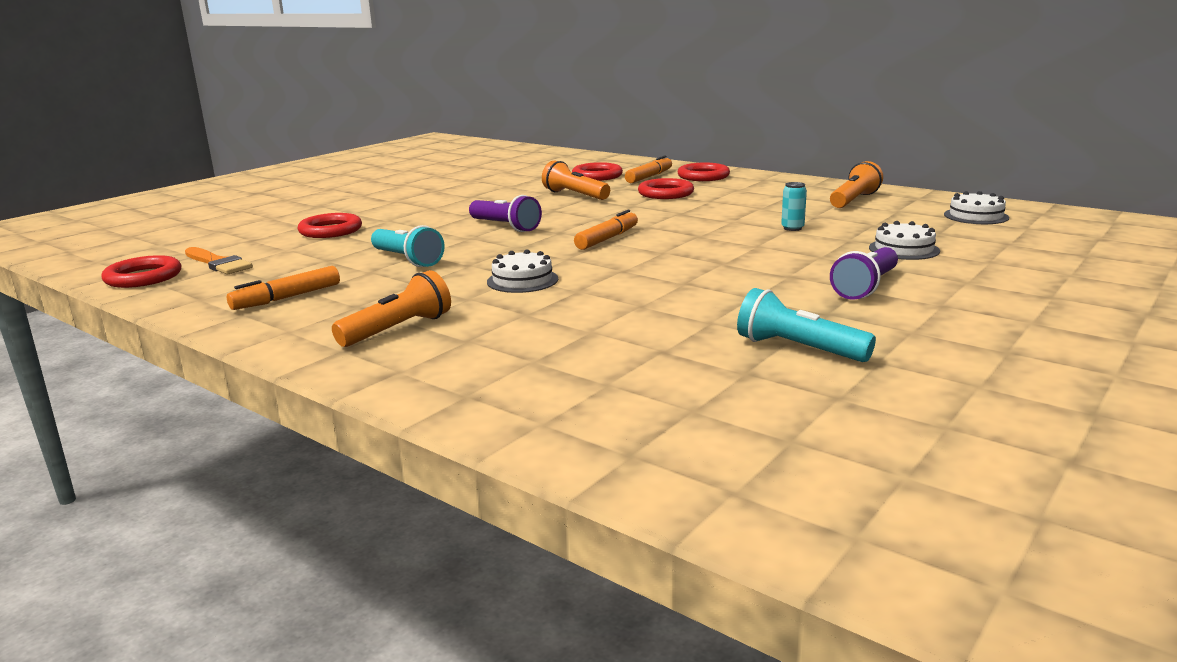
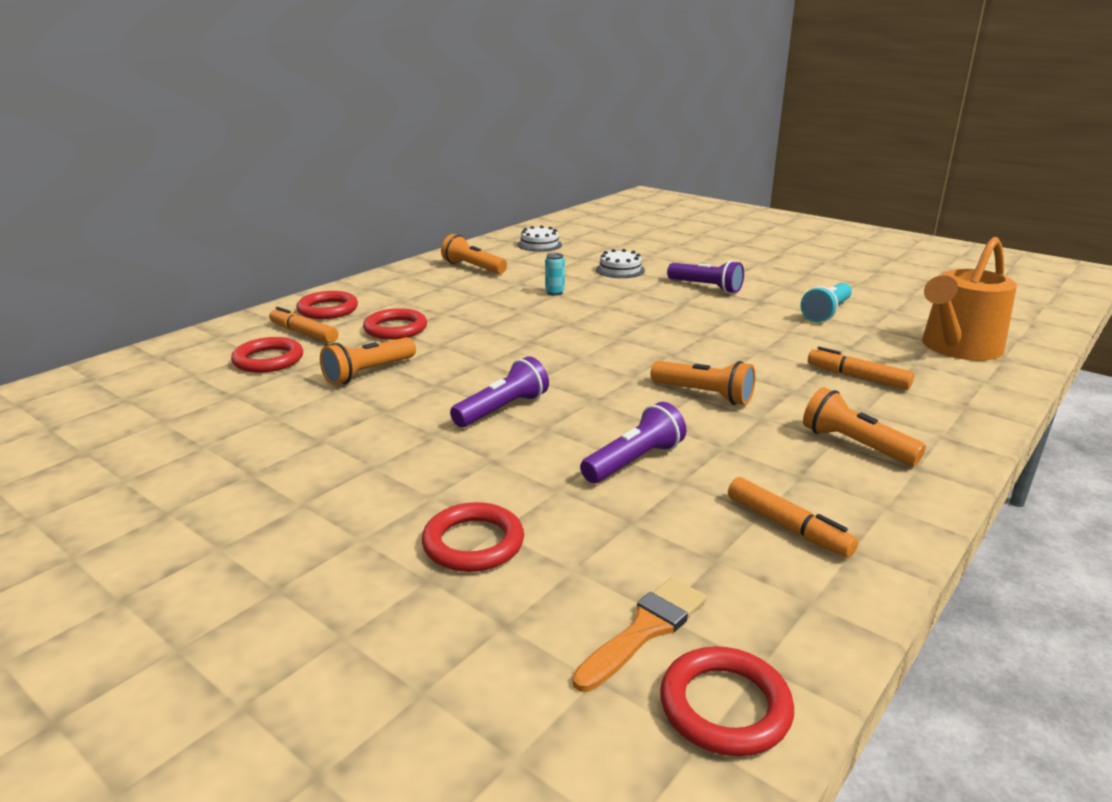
camera: 90 degrees left, 5 degrees up
(408, 259) = (634, 461): turquoise flashlight -> purple flashlight
(522, 280) = (704, 394): white cake -> orange flashlight
(607, 239) = (570, 358): orange marker -> orange marker (857, 377)
(673, 425) = (957, 348): none -> orange watering can

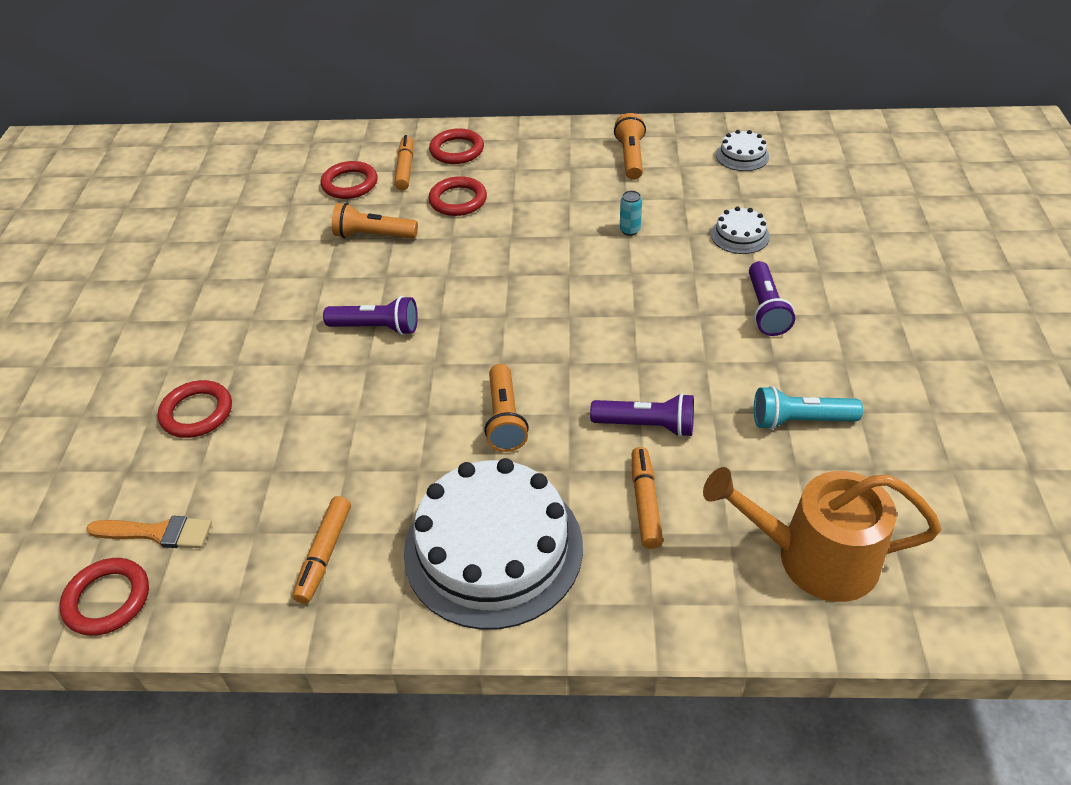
camera: 55 degrees right, 20 degrees up
(634, 461) = (356, 432): purple flashlight -> purple flashlight (647, 425)
(855, 445) = (493, 548): orange flashlight -> white cake

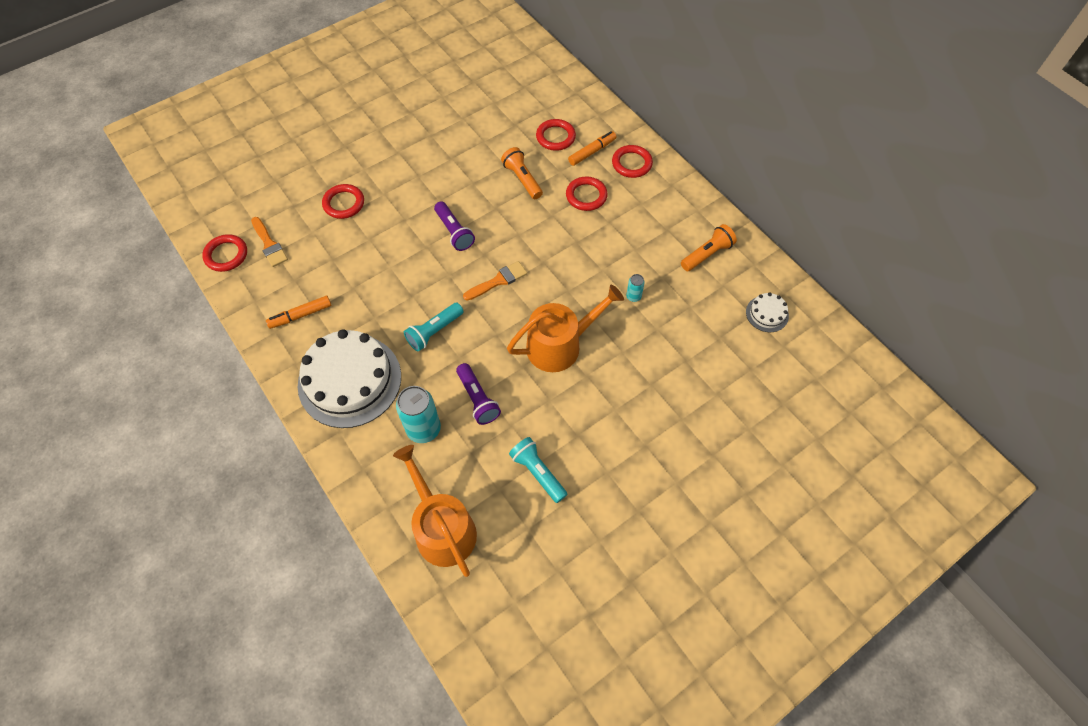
camera: 50 degrees right, 15 degrees up
(493, 324) = (498, 281): none -> orange brush
(505, 419) = (434, 332): orange flashlight -> turquoise flashlight
(637, 316) = (560, 345): none -> orange watering can
(645, 502) = (423, 429): orange marker -> turquoise can
(740, 235) = (679, 357): white cake -> none
(766, 309) = (619, 407): purple flashlight -> none

